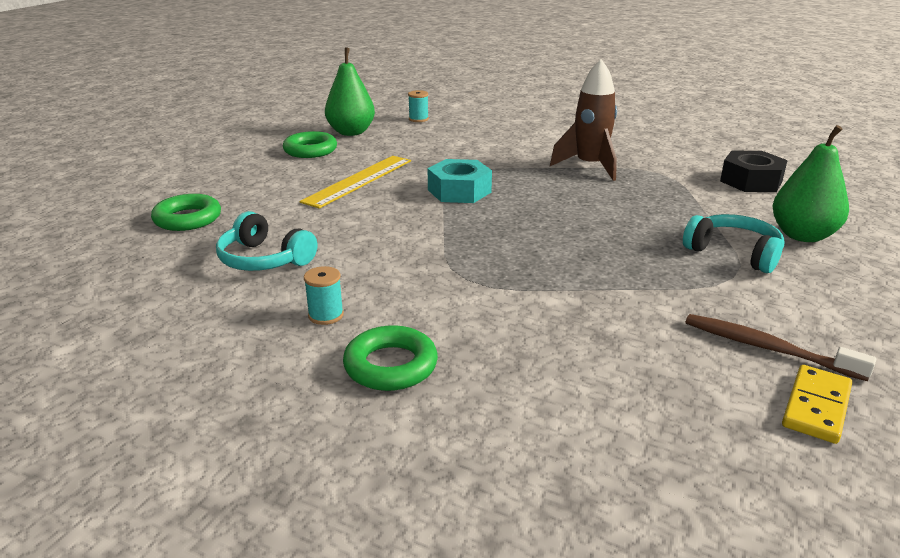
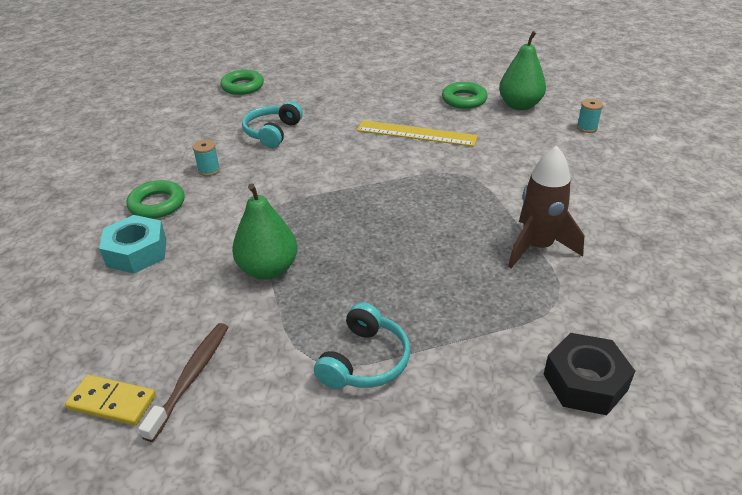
camera: 75 degrees right, 10 degrees up
(187, 219) = (318, 93): green ring -> green ring (243, 86)
(459, 191) = (423, 181): turquoise nut -> turquoise nut (137, 252)
(802, 235) = (434, 422): green pear -> green pear (268, 269)

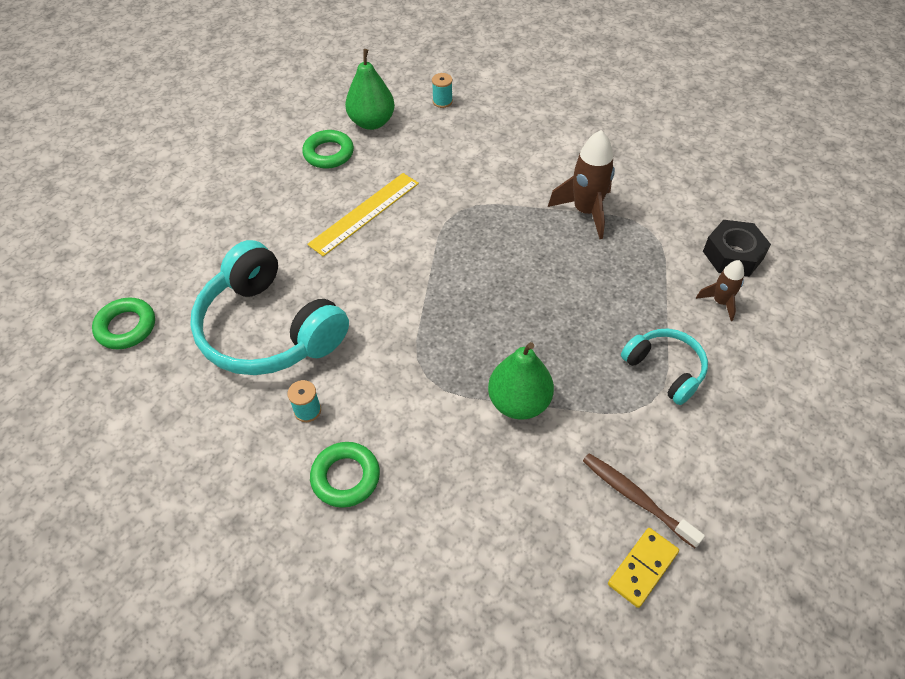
camera: 65 degrees left, 15 degrees up
(137, 252) = (428, 513): turquoise nut -> none
(272, 132) = (269, 329): turquoise headphones -> turquoise headphones, size x1.90
(497, 387) = (720, 302): none -> brown rocket

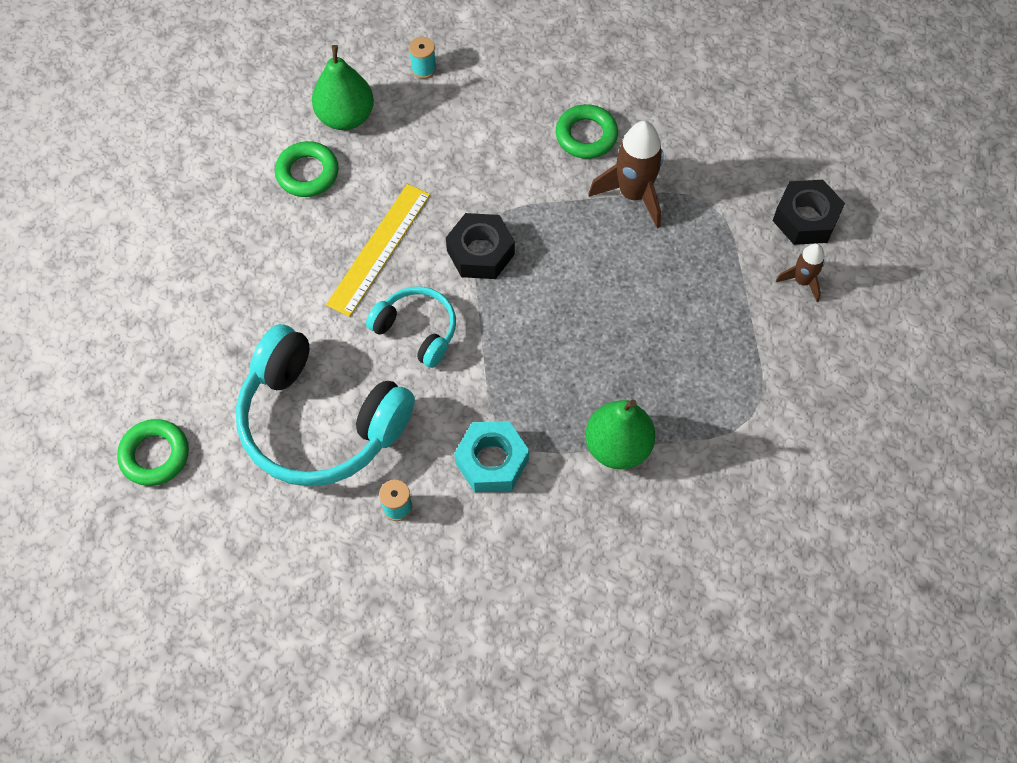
camera: 15 degrees left, 10 degrees up
(345, 477) = (462, 570): green ring -> green ring (586, 135)
(402, 390) = (492, 461): none -> turquoise nut
(445, 230) = (480, 252): none -> black nut
(636, 498) = (759, 523): brown toothbrush -> none
(642, 568) = (779, 592): yellow domino -> none
(665, 369) = (759, 375): turquoise headphones -> turquoise headphones (417, 330)

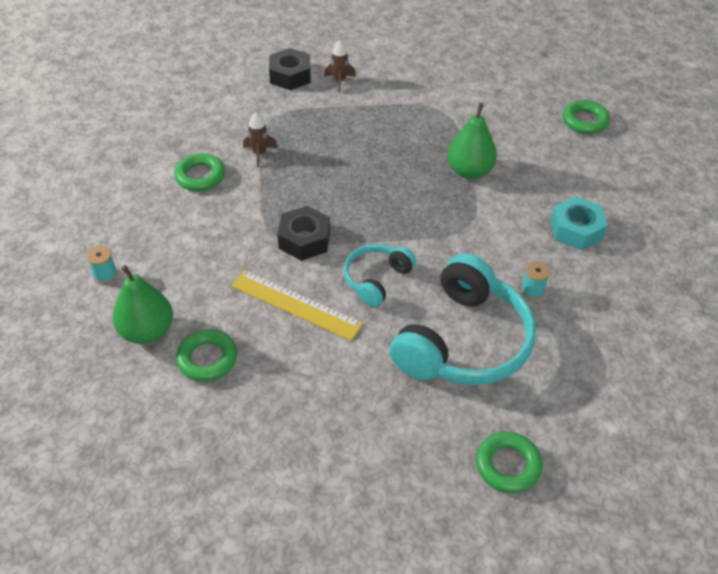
camera: 90 degrees left, 15 degrees down
(492, 461) = (488, 236): turquoise nut -> turquoise nut (576, 230)
(633, 194) = (259, 154): brown rocket -> brown rocket, size x0.57
(749, 626) = (584, 121): none -> green ring

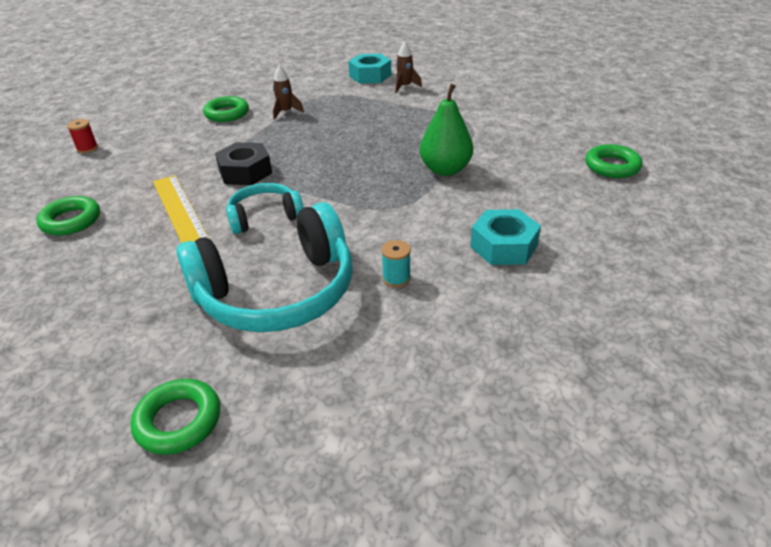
camera: 35 degrees right, 10 degrees down
(105, 275) = (87, 148): turquoise spool -> red spool
(147, 331) = (62, 189): green pear -> none
(290, 76) = (370, 76): black nut -> turquoise nut

